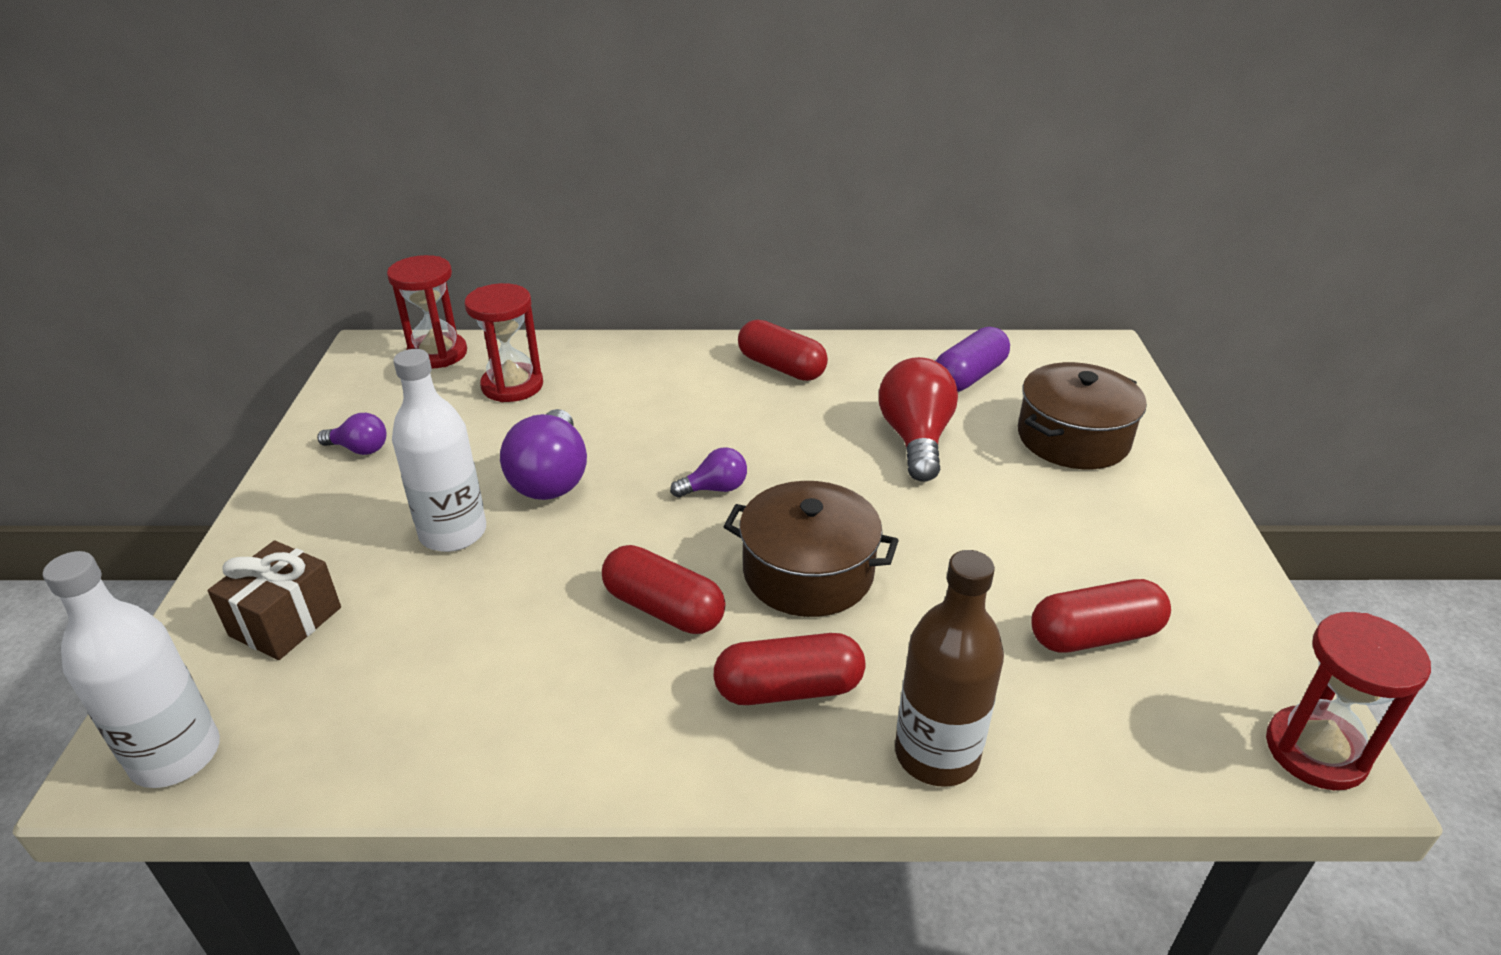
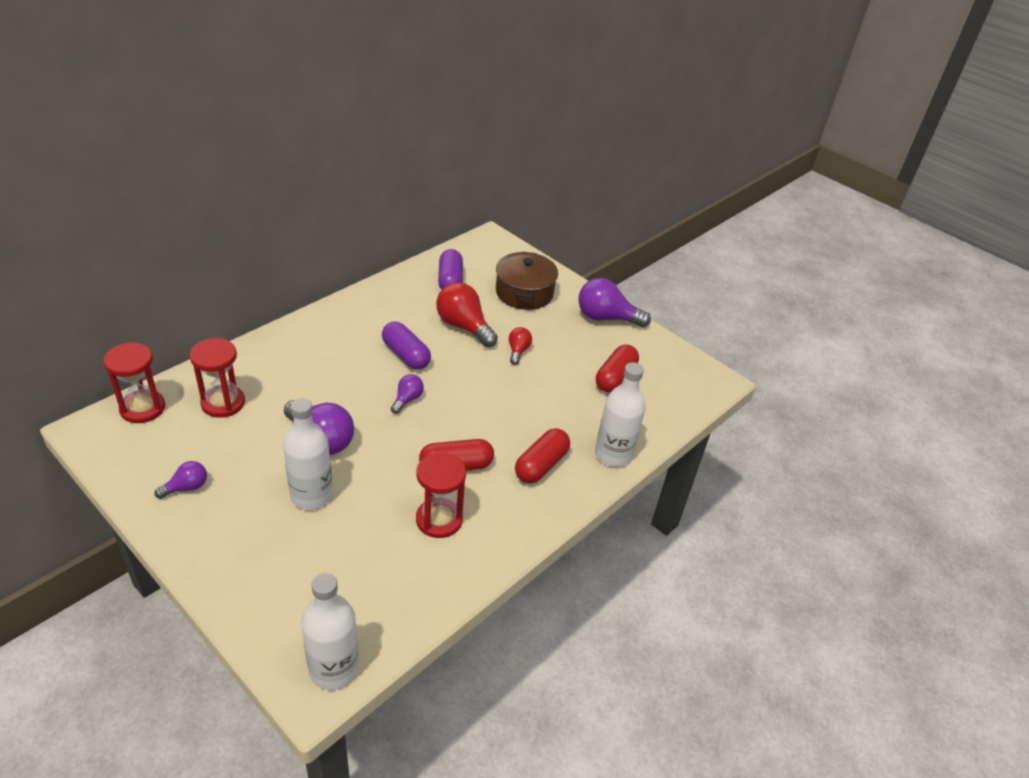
camera: 50 degrees left, 5 degrees up
(286, 621) = (291, 587): brown gift -> none
(781, 367) = (357, 318): red capsule -> none
(786, 436) = (406, 355): none -> purple capsule
(808, 572) = (493, 414): brown pot -> none
(936, 754) = (613, 454): brown bottle -> white bottle
(960, 509) = (518, 351): none -> red light bulb
(1189, 537) = (606, 318): none -> purple light bulb
(1315, 751) = (709, 379): red hourglass -> red hourglass (439, 519)

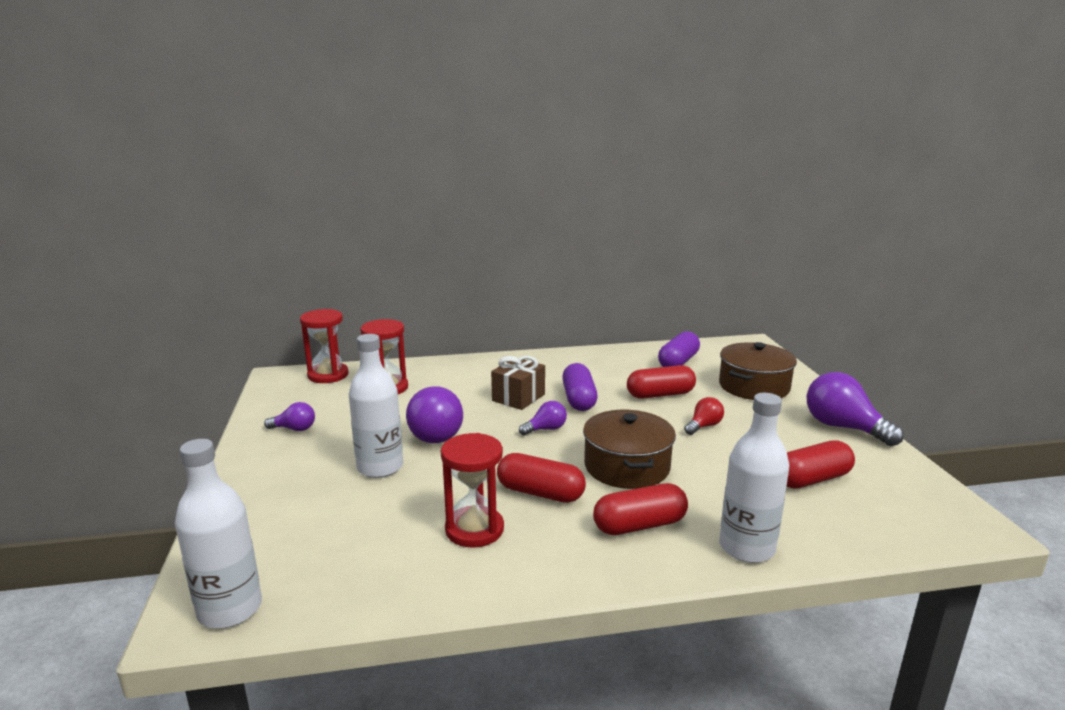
camera: 40 degrees right, 20 degrees down
(355, 371) = (518, 397): none -> brown gift
(464, 326) = (660, 394): red light bulb -> red capsule
(495, 414) = (627, 466): none -> brown pot

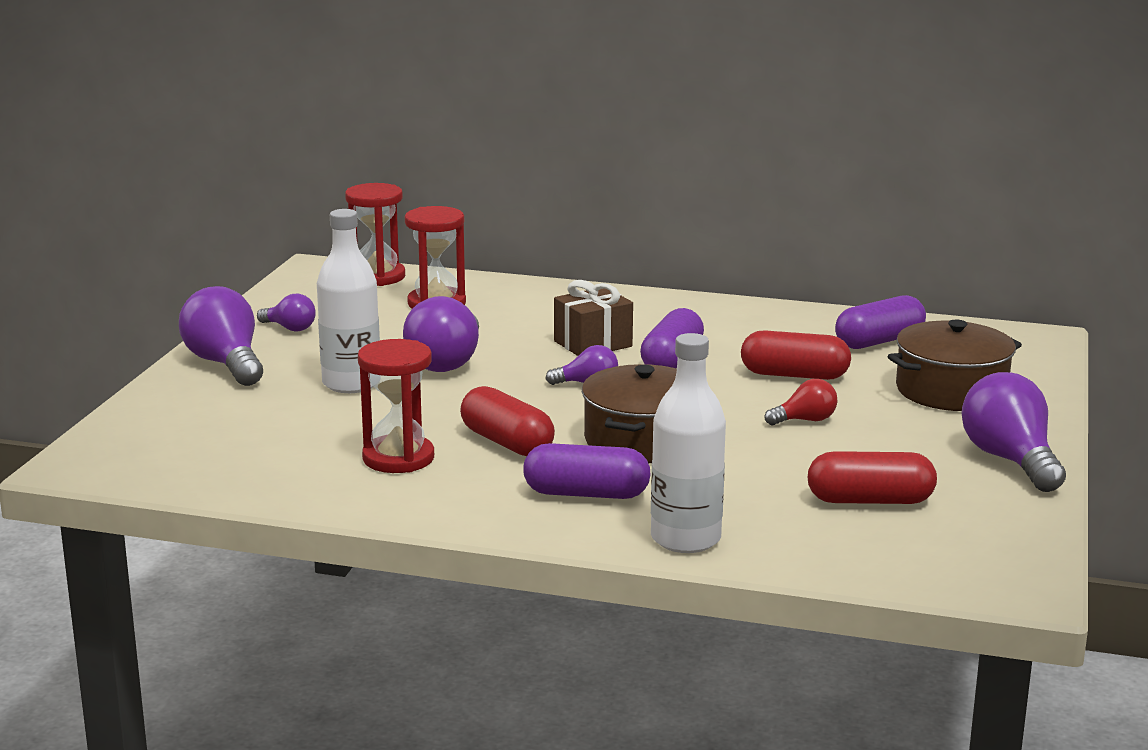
camera: 25 degrees right, 0 degrees up
(230, 609) = (113, 466): white bottle -> none
(264, 472) = (225, 364): none -> purple light bulb
(639, 525) = (586, 494): red capsule -> purple capsule

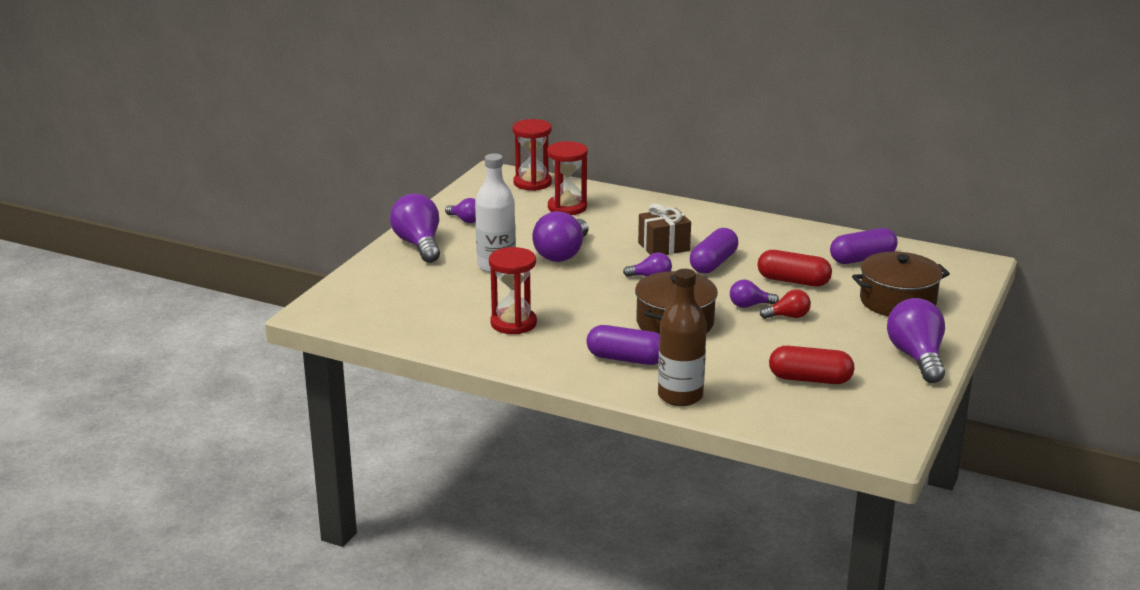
camera: 10 degrees right, 5 degrees up
(507, 443) = (585, 318): red capsule -> none
(685, 539) = (680, 396): white bottle -> brown bottle
(744, 410) = (749, 305): none -> purple light bulb

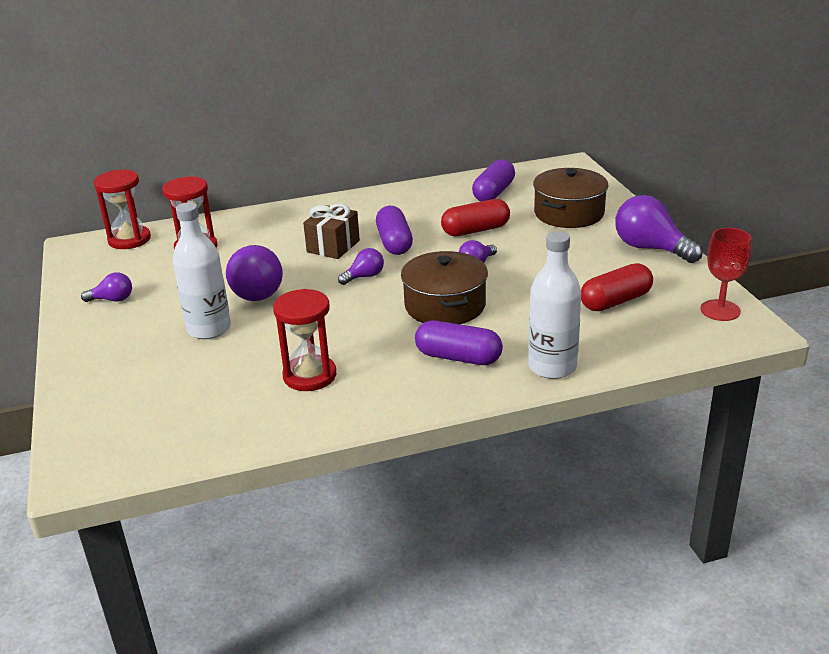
camera: 40 degrees left, 5 degrees up
(419, 245) = (97, 344): purple light bulb -> none
(626, 359) = (458, 357): purple capsule -> purple capsule turned 45 degrees clockwise
(680, 396) = (552, 367): brown bottle -> white bottle
(788, 316) = (518, 259): red light bulb -> none
(884, 425) = (720, 310): none -> red goblet

